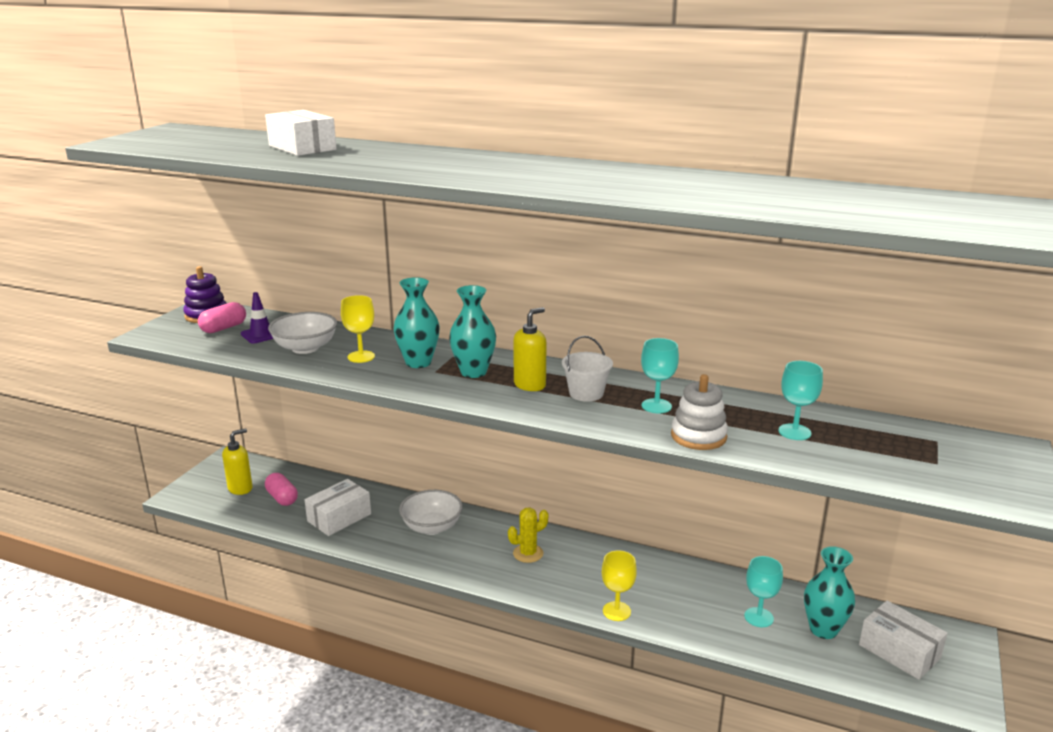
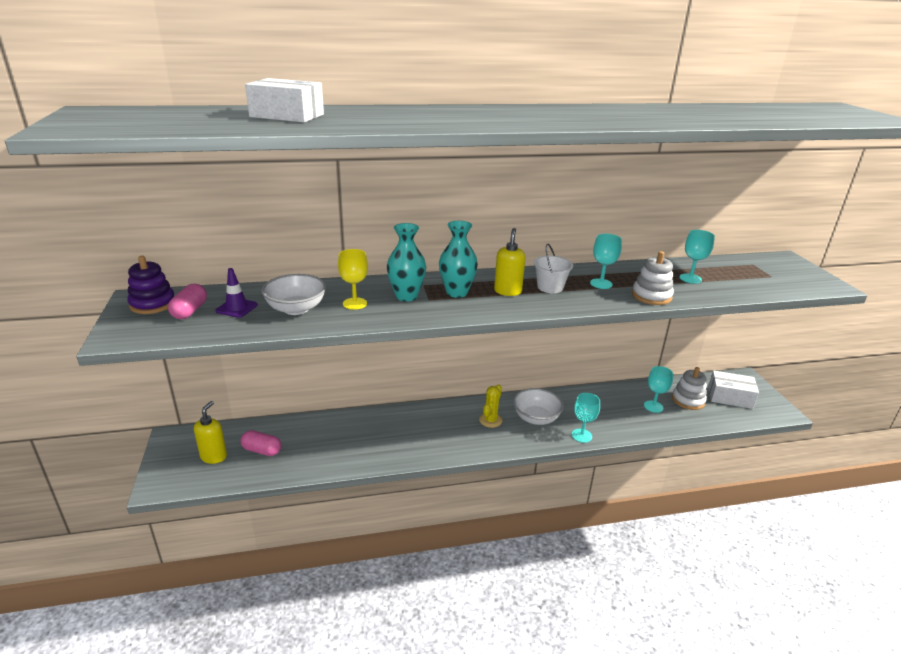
camera: 35 degrees left, 5 degrees up
(339, 517) = (328, 447): white box -> none
(432, 527) = (407, 427): white bowl -> white bowl (536, 418)
(616, 611) = (581, 435): yellow goblet -> turquoise goblet
(823, 629) = (688, 400): turquoise vase -> white stacking toy

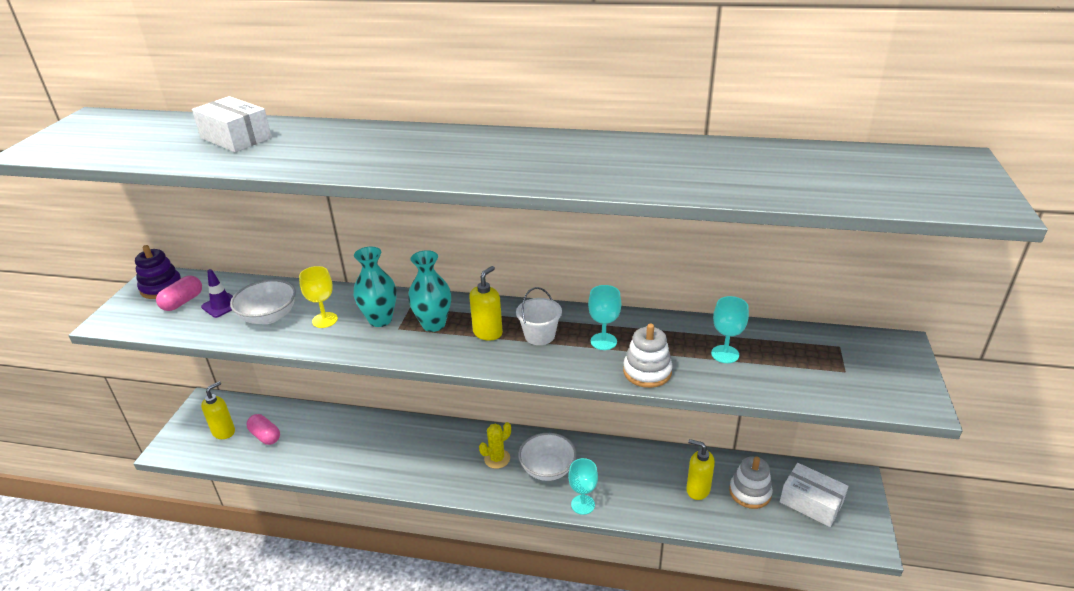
camera: 25 degrees right, 5 degrees up
(653, 406) = (697, 490): turquoise goblet -> yellow soap dispenser

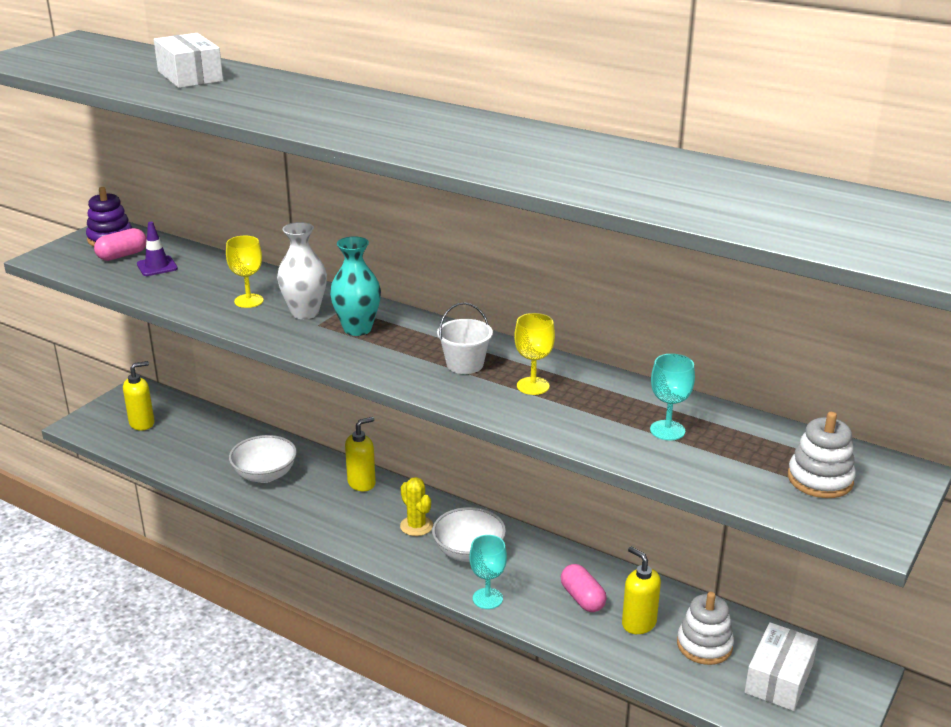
camera: 20 degrees right, 5 degrees down
(265, 436) = (181, 438): pink capsule -> pink capsule (582, 598)
(269, 316) = (196, 286): white bowl -> white bowl (265, 475)
(380, 320) = (305, 313): turquoise vase -> white vase
(488, 332) = (410, 349): yellow soap dispenser -> yellow soap dispenser (362, 483)
(497, 459) = (416, 526): yellow cactus -> yellow cactus turned 75 degrees clockwise
(603, 341) = (533, 386): turquoise goblet -> yellow goblet
(647, 372) = (560, 425): white stacking toy -> white stacking toy (820, 479)
(811, 502) = (779, 678): white box -> white box turned 60 degrees clockwise

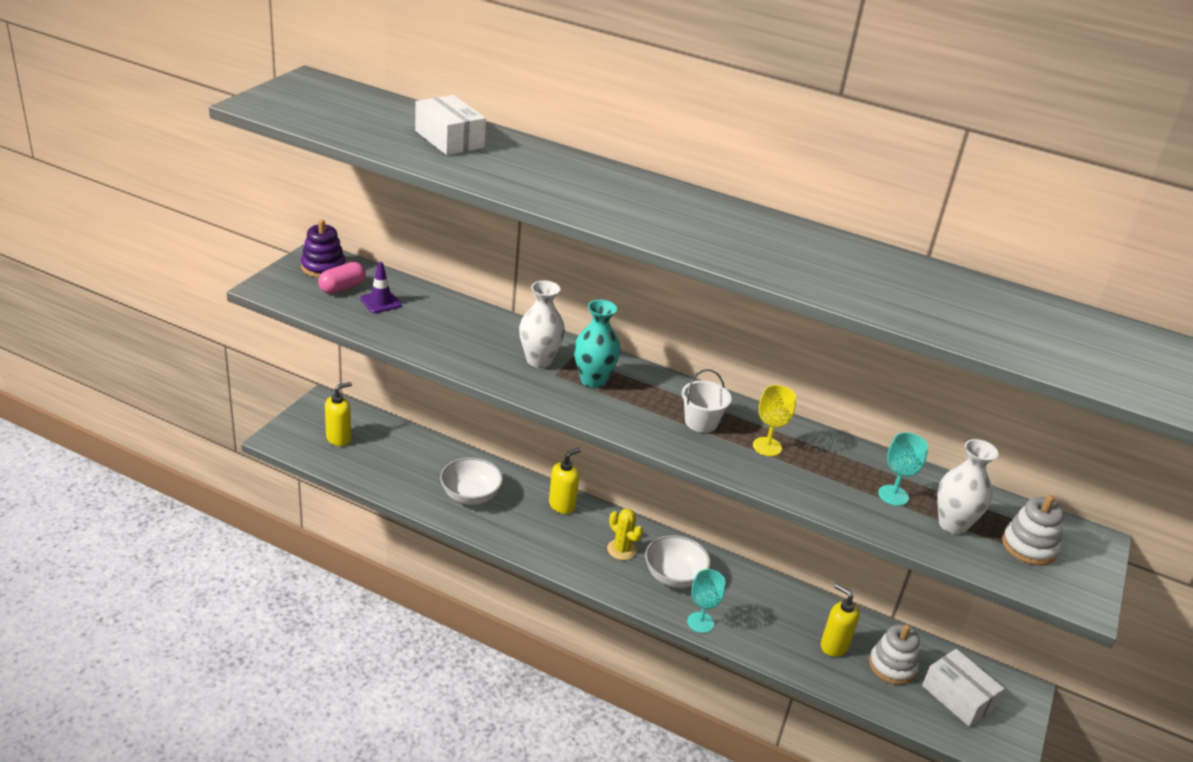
camera: 10 degrees left, 5 degrees up
(249, 301) = (482, 345): yellow goblet -> none
(582, 598) = (781, 622): pink capsule -> none
(731, 458) = (952, 524): none -> white vase
(779, 678) = (958, 697): white box -> white box turned 60 degrees counterclockwise

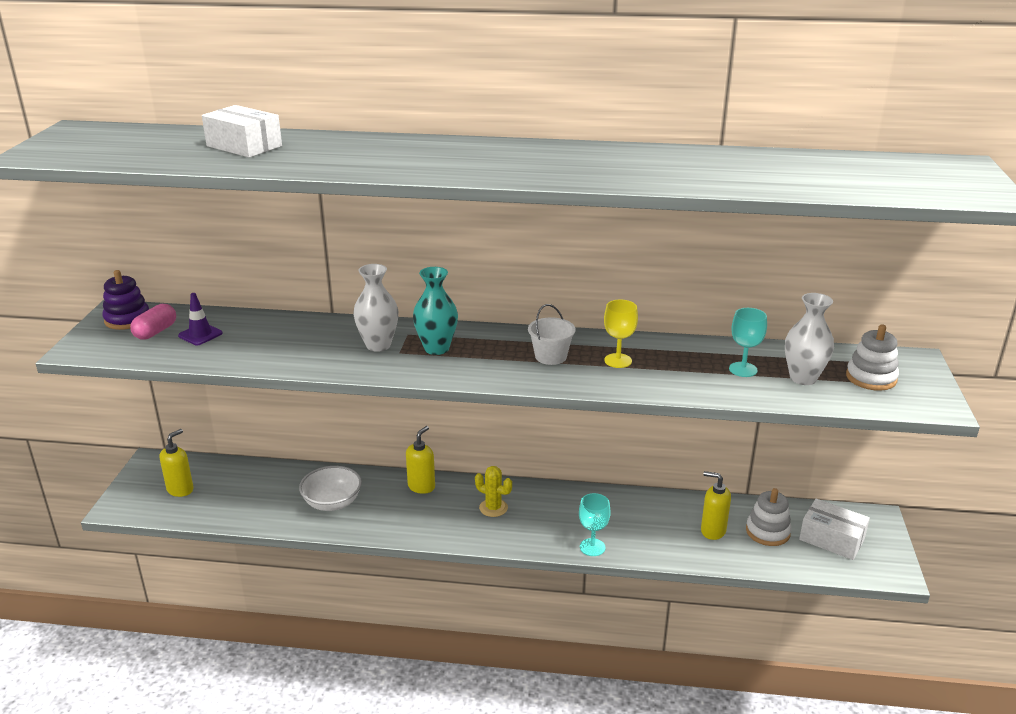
camera: 15 degrees left, 5 degrees down
(674, 576) = (550, 516): white bowl -> none

